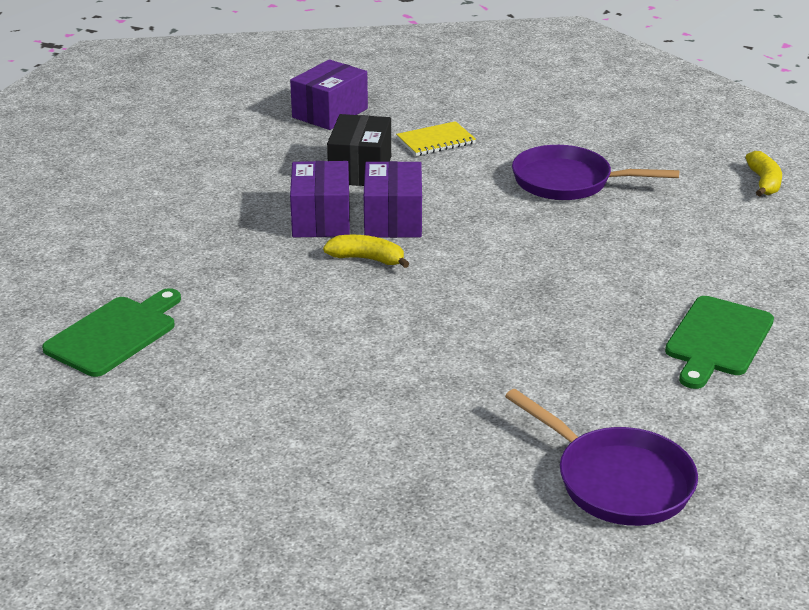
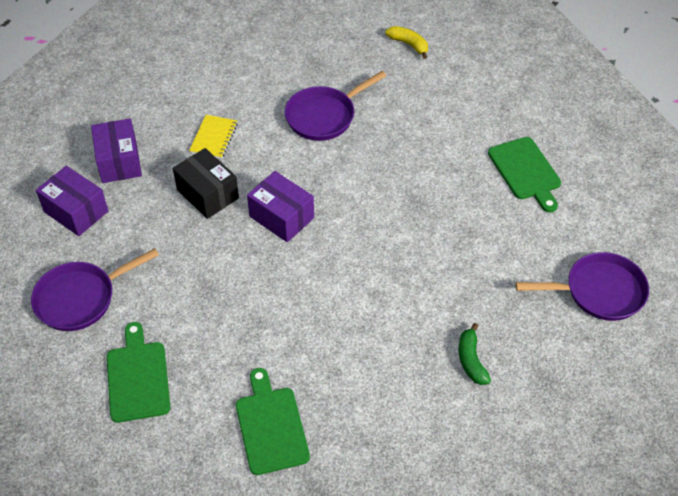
camera: 50 degrees left, 20 degrees up
(87, 236) = (137, 377): none -> green cutting board
(143, 168) = (80, 298): none -> purple pan
(321, 219) = (245, 249): purple box -> purple box (76, 211)
(367, 259) = (311, 256): yellow banana -> none
(368, 425) = (471, 360): none -> green banana

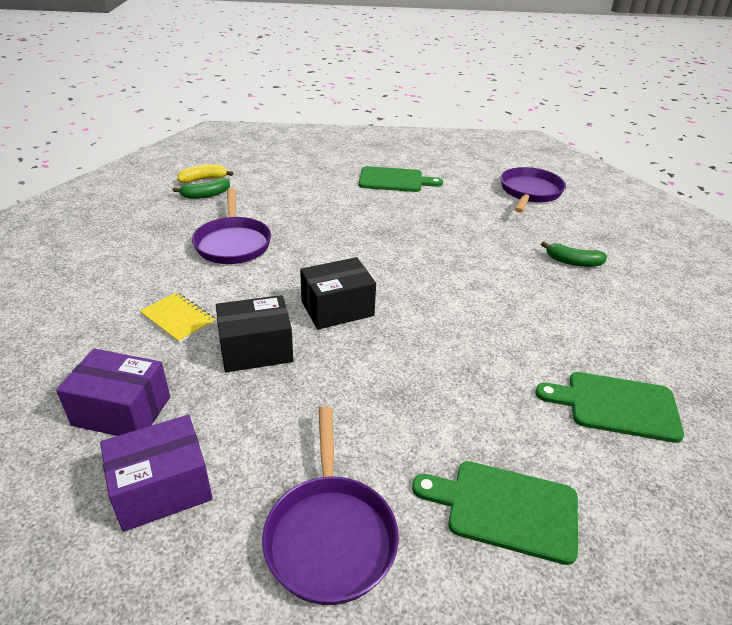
camera: 65 degrees left, 15 degrees down
(281, 217) = (337, 308): purple box -> black box
(383, 60) = (205, 195): none -> green banana

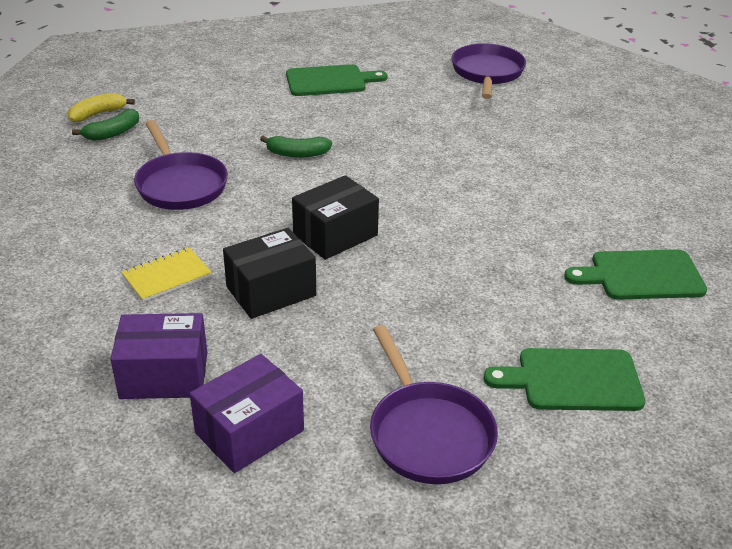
camera: 15 degrees left, 0 degrees up
(178, 319) = (167, 276): yellow notebook -> yellow notebook turned 60 degrees counterclockwise
(573, 262) = (558, 144): green banana -> green banana (297, 154)

